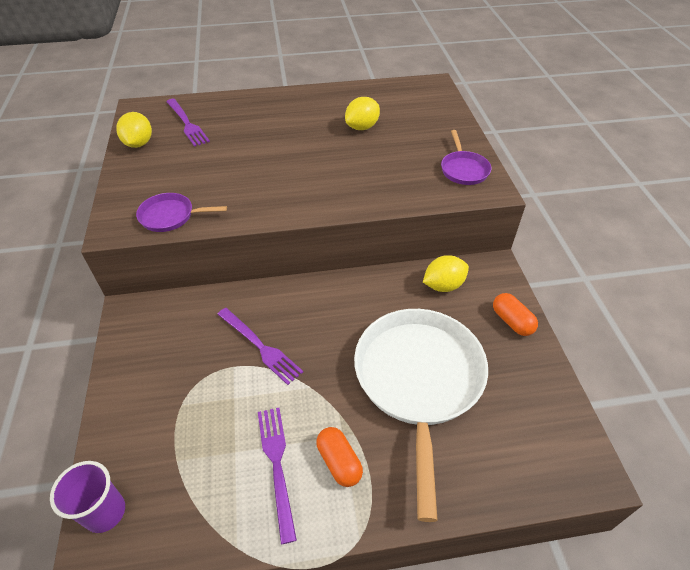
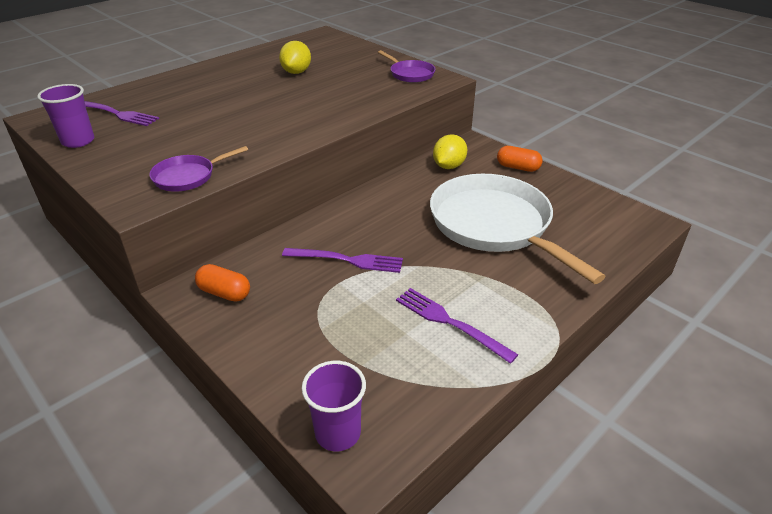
camera: 35 degrees left, 10 degrees down
(139, 144) = (78, 141): yellow lemon -> purple cup
(339, 462) = (493, 296): orange capsule -> orange capsule (224, 293)

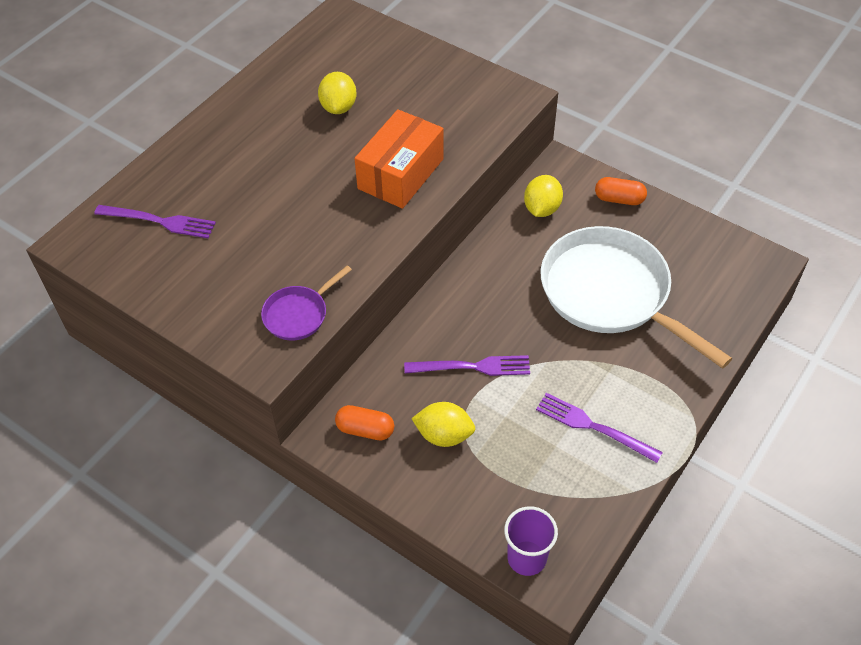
camera: 10 degrees left, 15 degrees up
(78, 141) = (145, 277): purple cup -> none
(297, 308) = (444, 435): none -> yellow lemon
(326, 108) = (401, 174): none -> orange box
(410, 74) = (477, 91): purple pan -> none

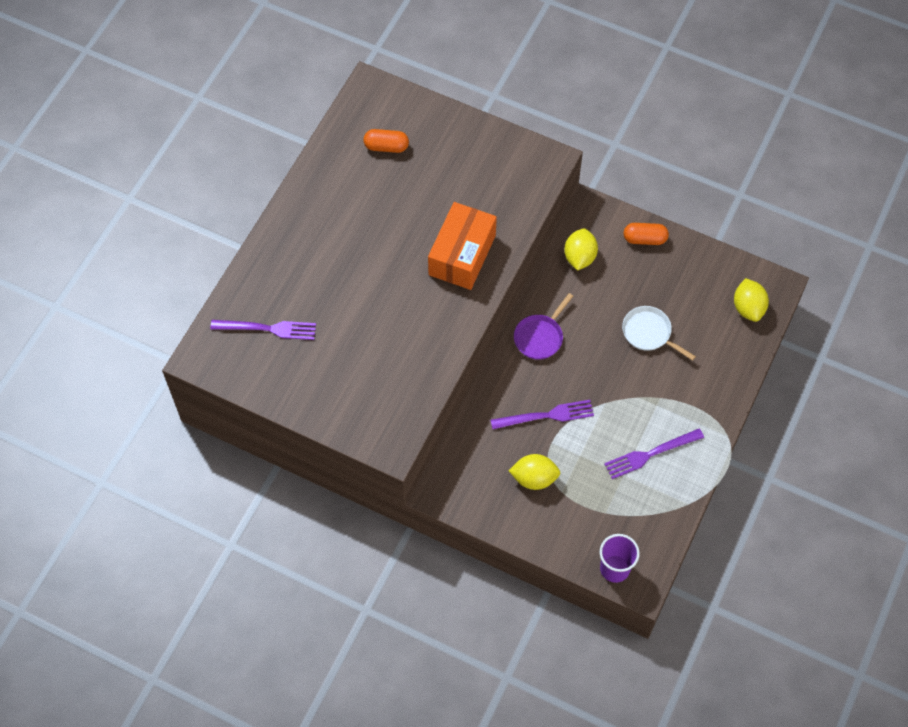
camera: 10 degrees left, 10 degrees up
(298, 314) = (407, 400): purple pan -> purple pan (540, 337)
(338, 107) = (393, 192): yellow lemon -> yellow lemon (748, 308)
(365, 430) = (470, 482): orange capsule -> orange capsule (386, 147)
(592, 426) = (649, 454): purple fork -> purple fork turned 45 degrees counterclockwise
(610, 293) = (649, 333): white pan -> white pan, size x0.45

